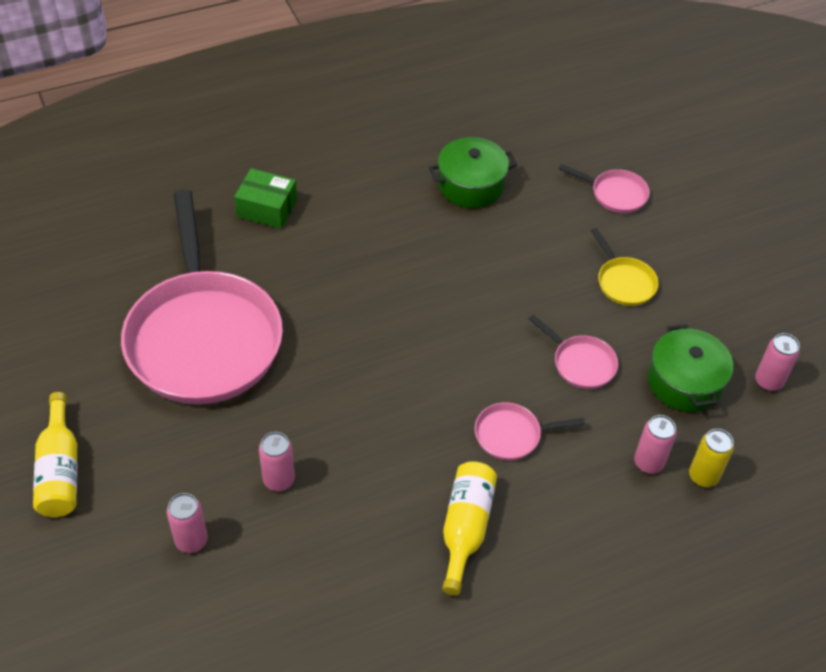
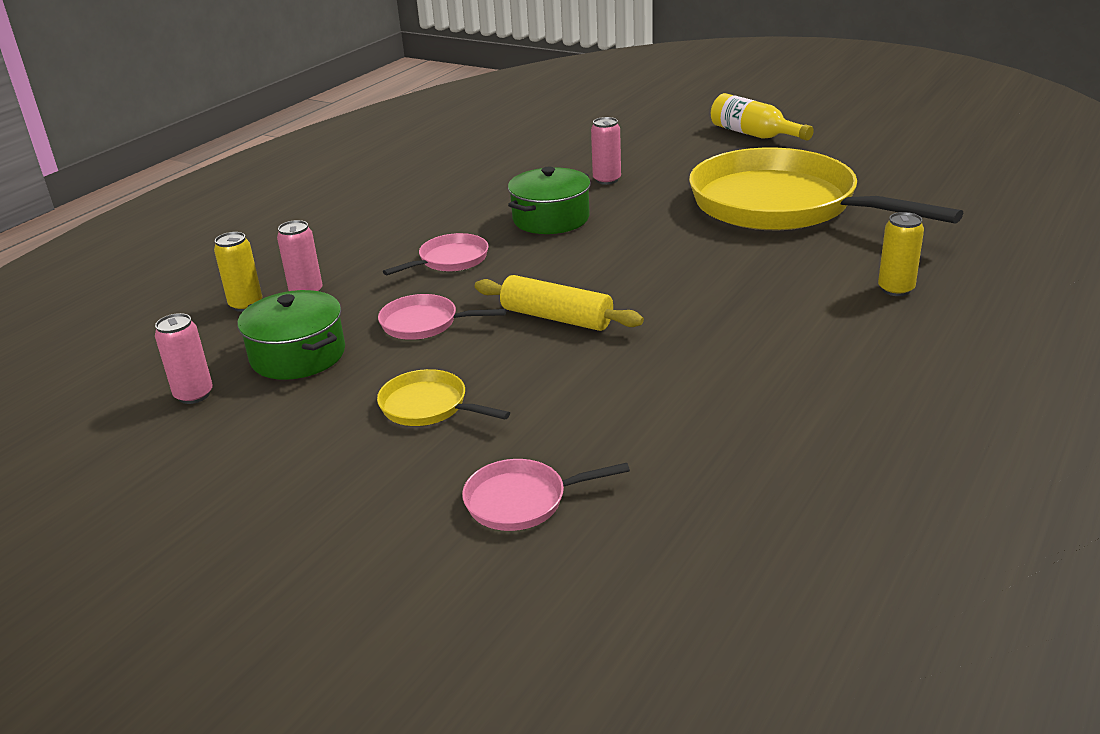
camera: 150 degrees right, 20 degrees down
(191, 541) = (625, 146): pink can -> none
(203, 336) = (782, 206): pink pan -> yellow pan
(267, 208) = (896, 289): green box -> yellow can
(465, 528) = (440, 211): yellow bottle -> none
(471, 185) = (725, 413): green pot -> green pot (551, 219)
(490, 313) = (557, 318): none -> yellow rolling pin

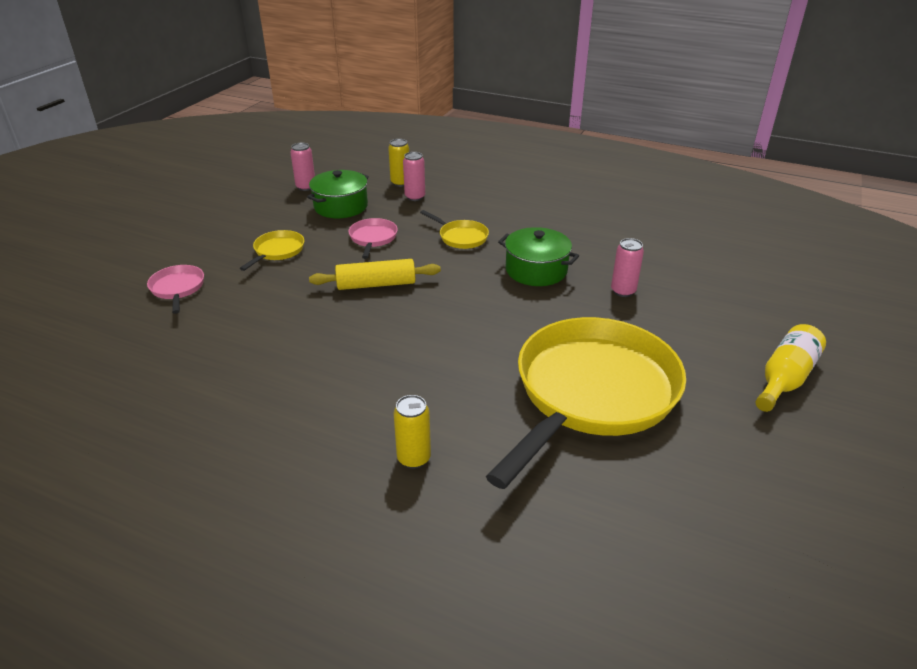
camera: 80 degrees right, 5 degrees up
(450, 260) = (461, 237): pink pan -> yellow pan
(557, 318) = (376, 284): yellow rolling pin -> yellow rolling pin turned 60 degrees clockwise

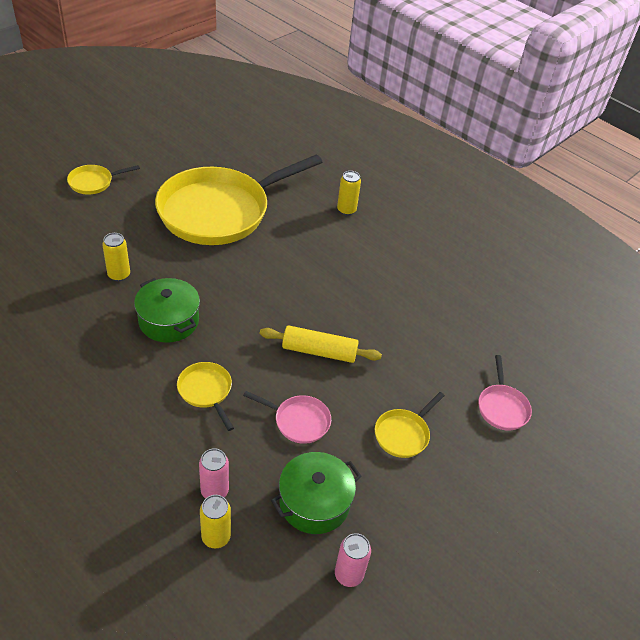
camera: 165 degrees left, 10 degrees up
(373, 239) = (298, 421): pink pan -> pink pan turned 90 degrees counterclockwise
(623, 291) = (119, 275): pink can -> yellow can
(785, 378) = (94, 182): yellow bottle -> yellow pan

